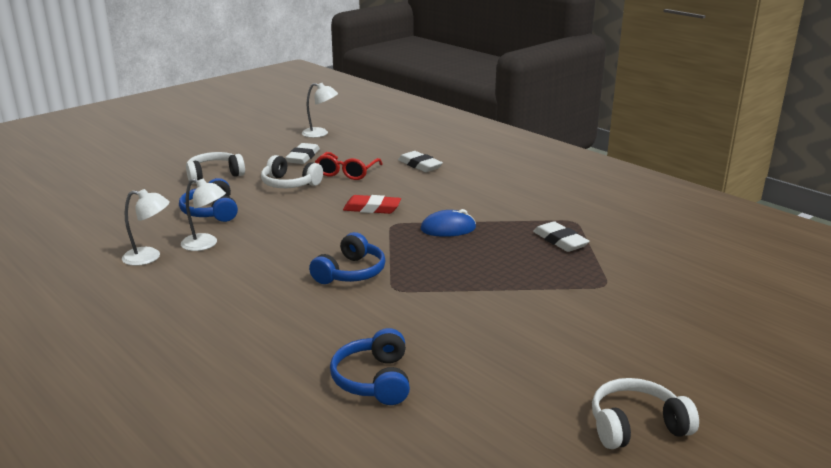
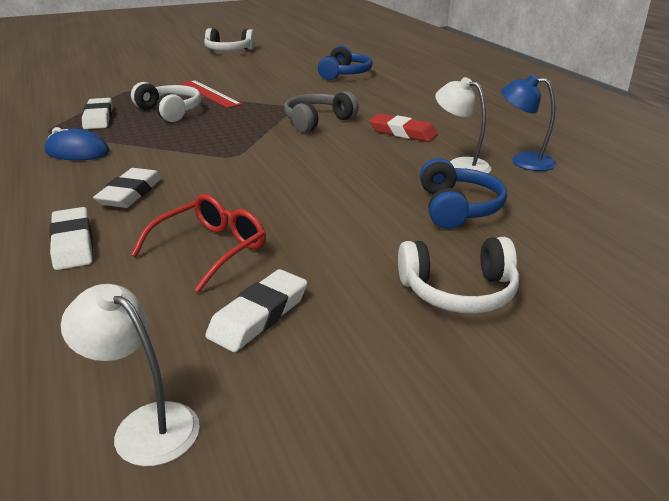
camera: 160 degrees left, 5 degrees up
(149, 257) = (523, 161): white lamp -> blue lamp
(289, 184) = (324, 241): white headphones -> white headphones (170, 111)
(351, 273) = (317, 121): blue headphones -> grey headphones
(372, 208) = (236, 178): red eraser -> red eraser (403, 133)
(428, 189) = (131, 193): none -> white eraser
(448, 229) = (182, 142): blue mouse -> blue mouse (77, 152)
(508, 295) = (209, 93): none -> red ruler

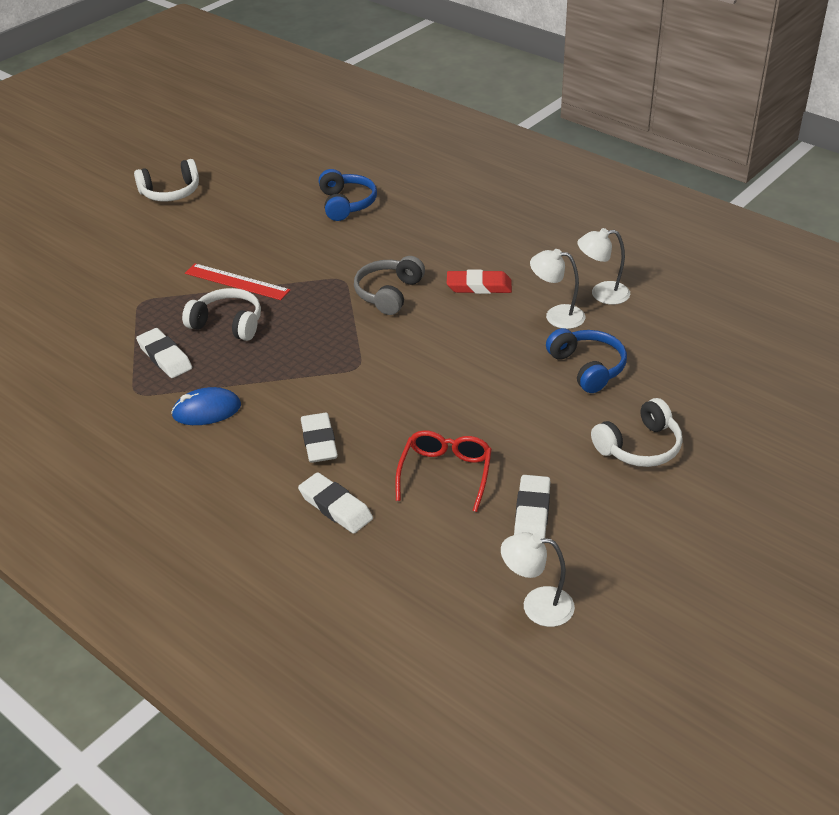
camera: 25 degrees left, 10 degrees up
(523, 161) = (602, 294): blue lamp -> white lamp

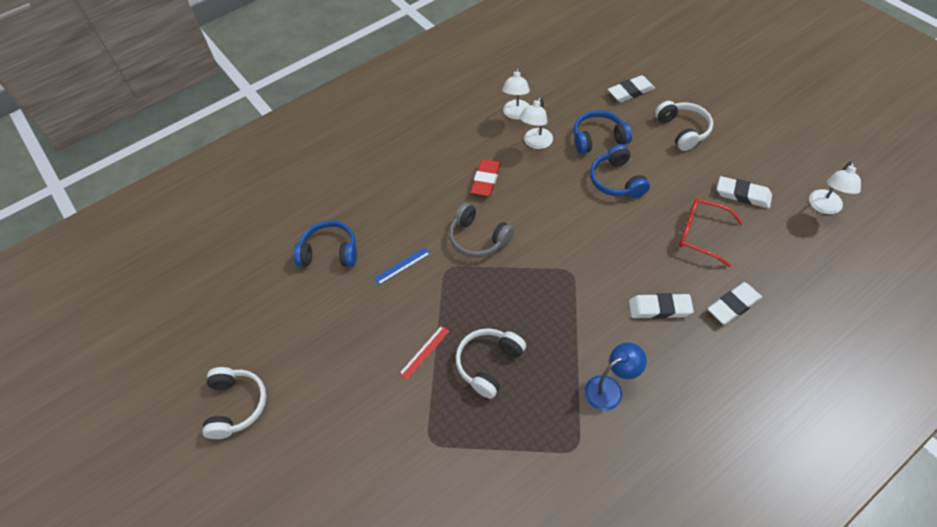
camera: 75 degrees left, 15 degrees up
(165, 357) = (527, 421): white eraser -> white eraser (630, 92)
(207, 410) = (610, 388): blue mouse -> blue lamp
(237, 281) = (424, 352): red ruler -> red ruler, size x0.61
(339, 250) = (402, 266): none -> blue ruler
(516, 390) = (616, 180): none -> blue headphones

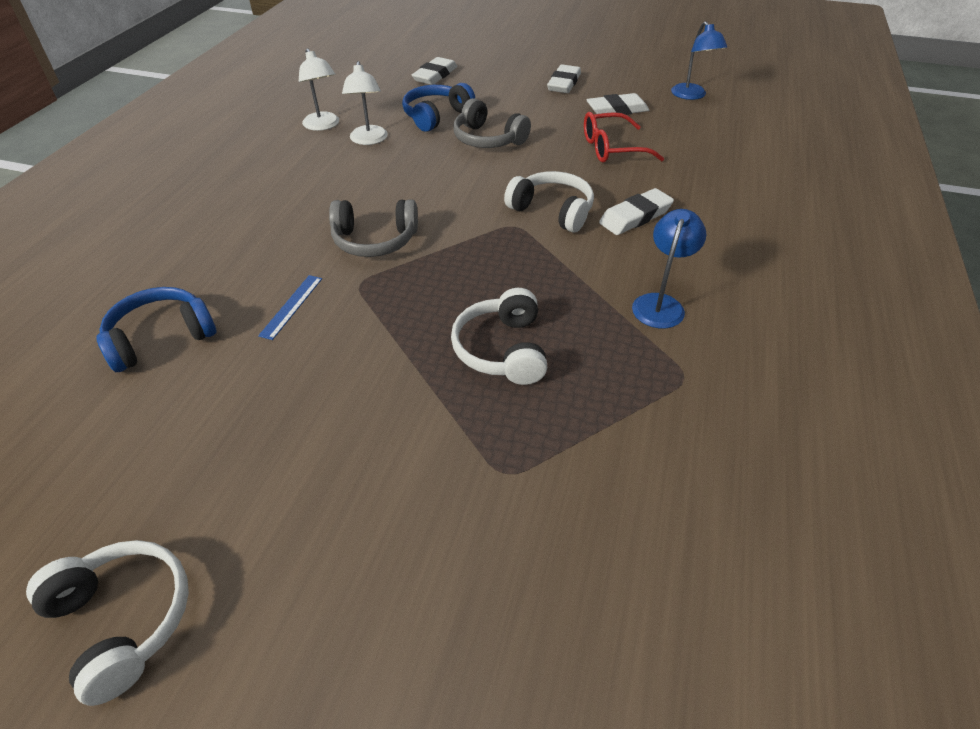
camera: 40 degrees left, 10 degrees down
(424, 352) = (404, 379): red ruler -> none
(486, 180) = (336, 188): red eraser -> none
(616, 180) = (487, 139): blue headphones -> grey headphones
(683, 130) = (515, 86): white headphones -> white headphones (552, 211)
(733, 305) = (698, 186): white eraser -> white eraser (564, 83)
(824, 207) = (691, 95): white lamp -> blue lamp

